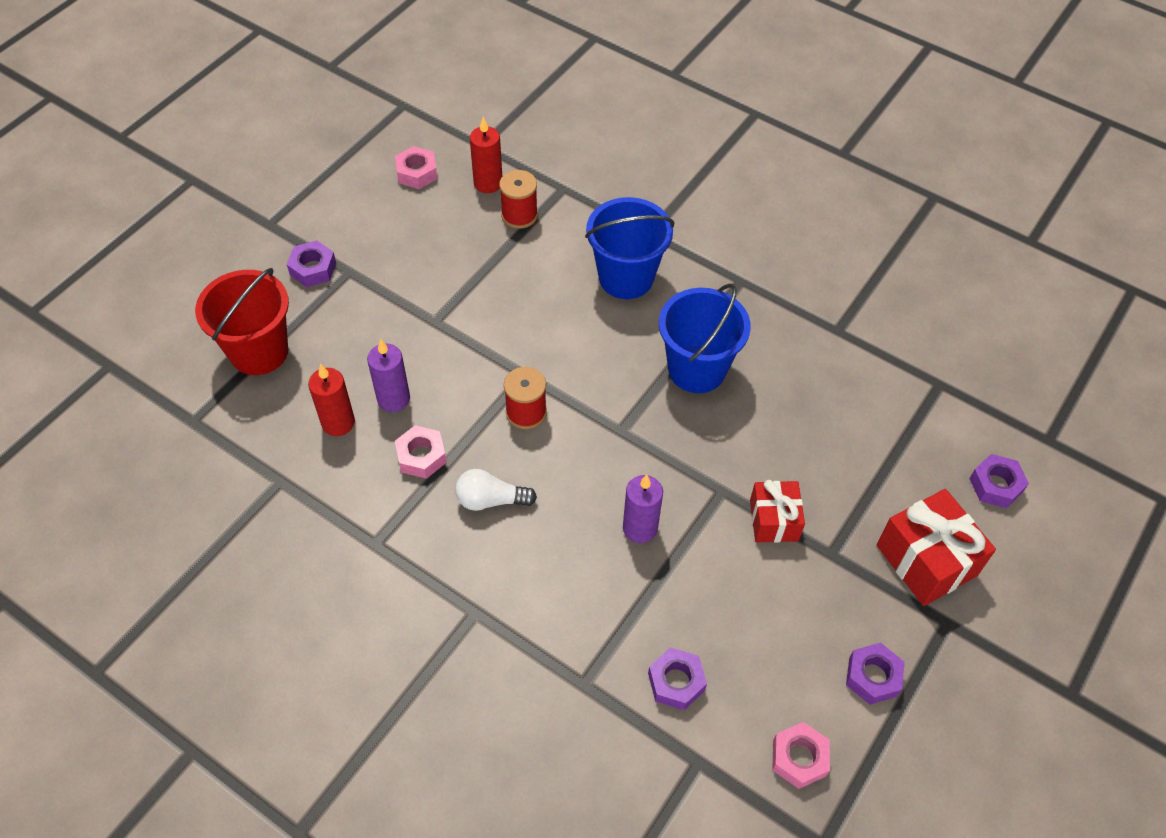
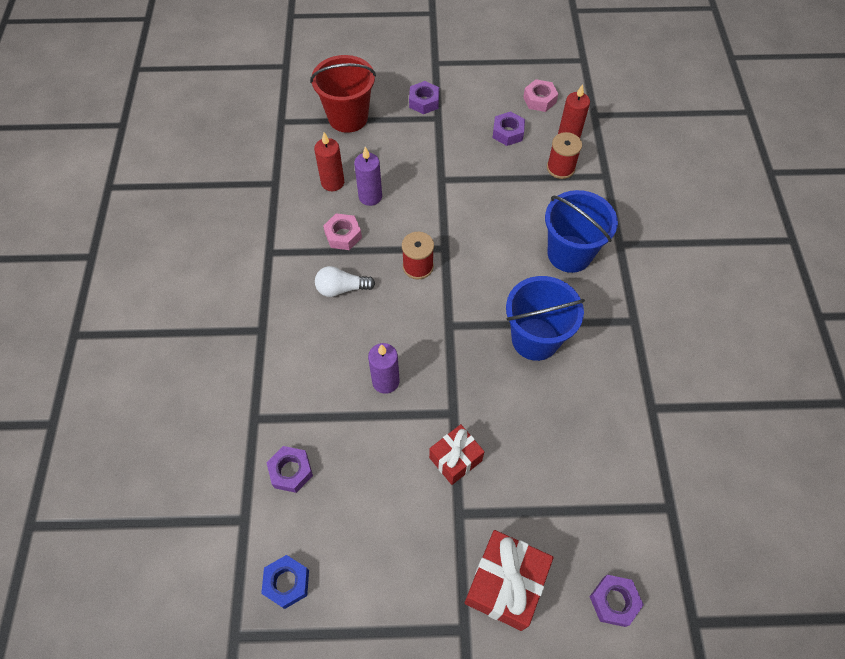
camera: 55 degrees right, 5 degrees up
(490, 500) = (341, 288): white light bulb -> white light bulb turned 60 degrees counterclockwise
(799, 758) = (287, 583): pink nut -> blue nut
(872, 676) = (381, 598): purple nut -> purple nut (508, 132)

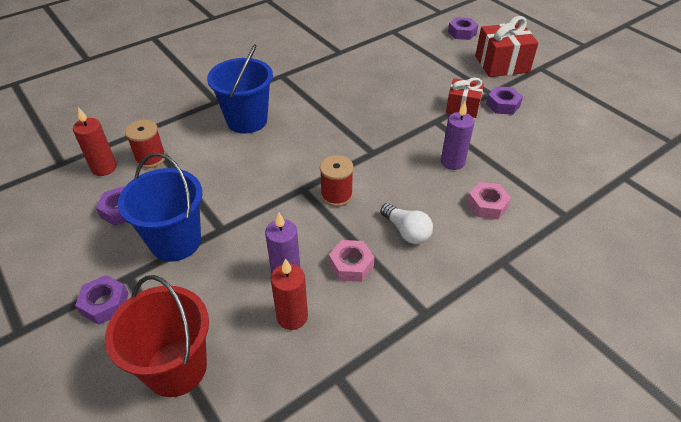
camera: 125 degrees left, 15 degrees down
(287, 583) = (620, 137): blue nut -> none
(291, 471) = (568, 173): purple nut -> purple nut (503, 105)
(535, 339) = (340, 109): blue bucket -> blue bucket (175, 241)
(539, 100) = (54, 208): pink nut -> pink nut (487, 205)

